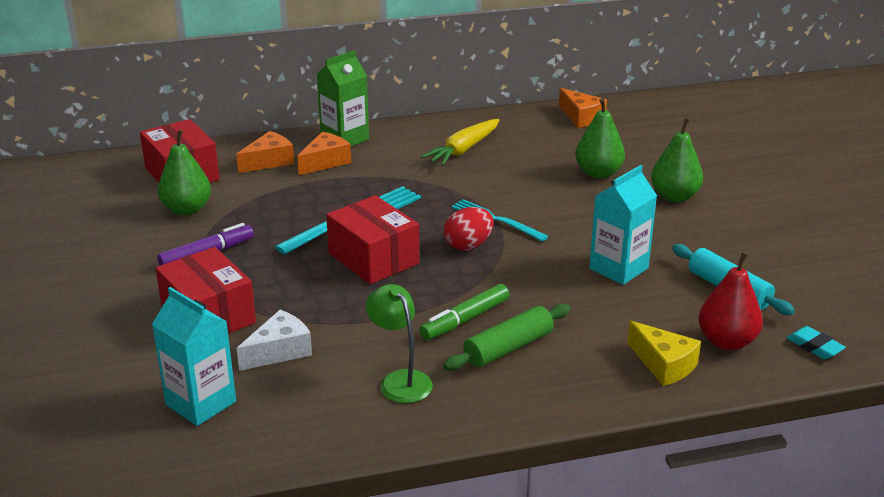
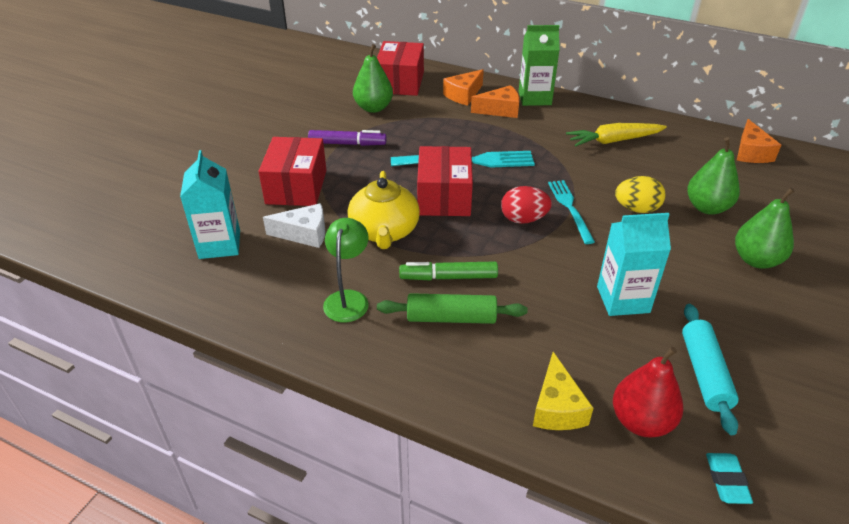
camera: 40 degrees right, 10 degrees up
(269, 161) = (463, 95): orange cheese -> orange cheese turned 135 degrees clockwise
(357, 312) = (384, 231): none -> yellow teapot
(548, 197) = (636, 209): none -> yellow egg

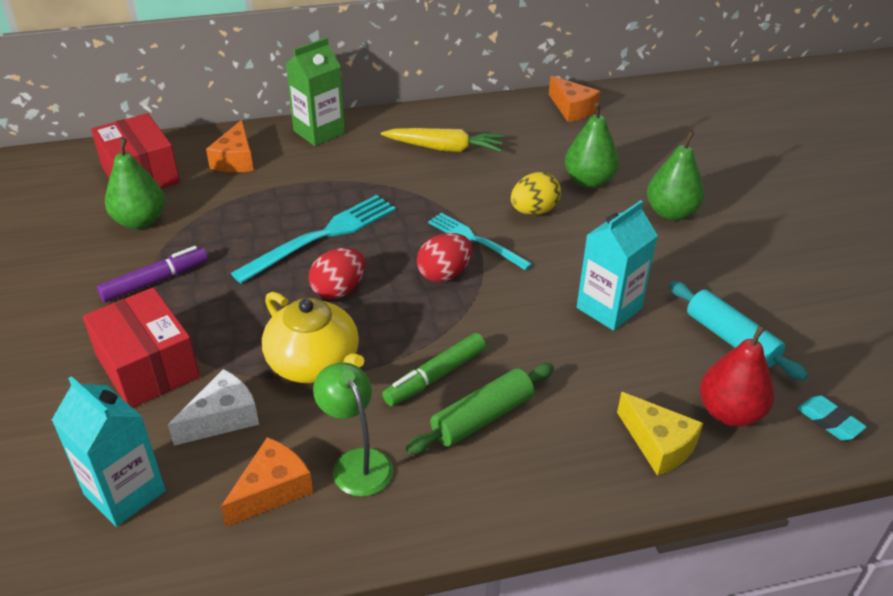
camera: 40 degrees left, 0 degrees up
(444, 197) = (338, 290): red box -> red egg
(500, 110) = (296, 161): orange cheese -> orange cheese (272, 490)
(613, 141) = (445, 148): yellow carrot -> yellow carrot turned 120 degrees counterclockwise

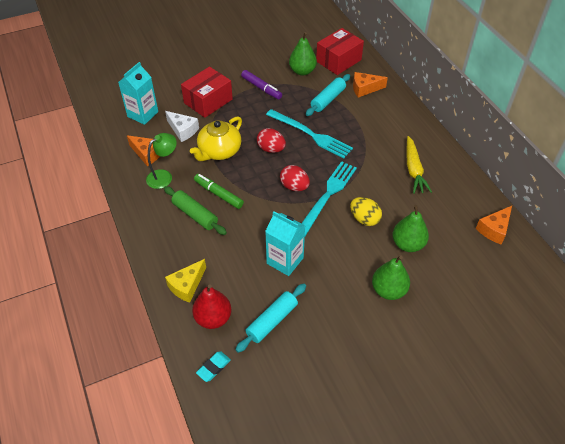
camera: 80 degrees right, 10 degrees up
(240, 203) = (328, 99): none -> turquoise rolling pin
(319, 132) = (406, 113): green carton -> none
(476, 240) = (327, 196): turquoise fork -> turquoise fork, size x1.53

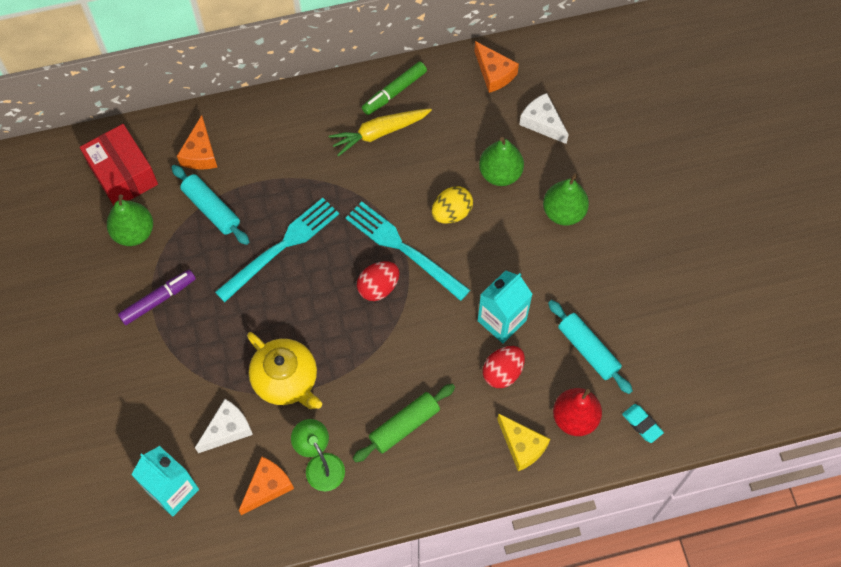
camera: 80 degrees left, 15 degrees up
(208, 101) = (168, 385): red box -> none
(218, 194) = (372, 390): green marker -> green marker (394, 92)
(271, 149) = (298, 306): red egg -> red egg (502, 372)
(413, 170) = (379, 133): yellow carrot -> yellow carrot turned 150 degrees clockwise
(464, 266) = (542, 123): none -> white cheese

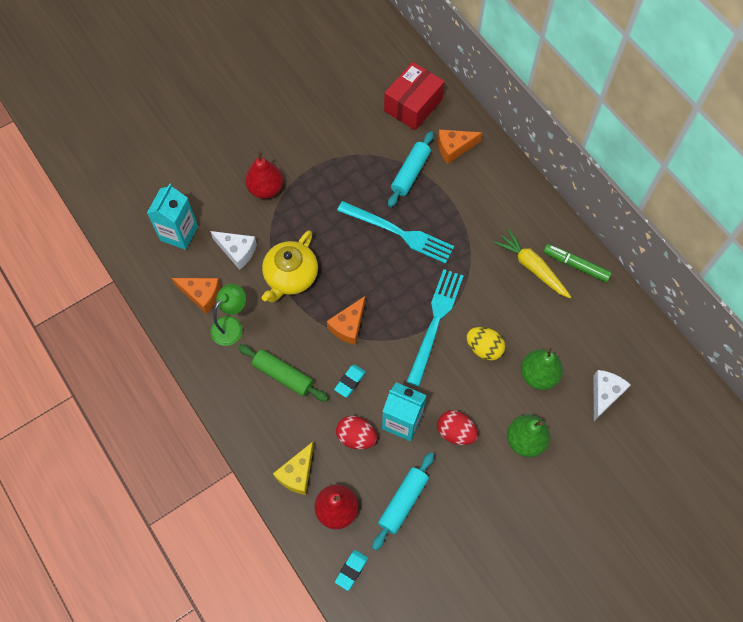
camera: 70 degrees right, 0 degrees up
(134, 232) = (369, 130): green pear -> none
(158, 300) = (322, 167): purple marker -> none
(158, 372) = (266, 189): none -> red pear
(378, 287) = (393, 315): red egg -> red egg (455, 432)
(438, 358) = (350, 381): none -> turquoise eraser
(494, 73) = (634, 338): orange cheese -> orange cheese (348, 326)

